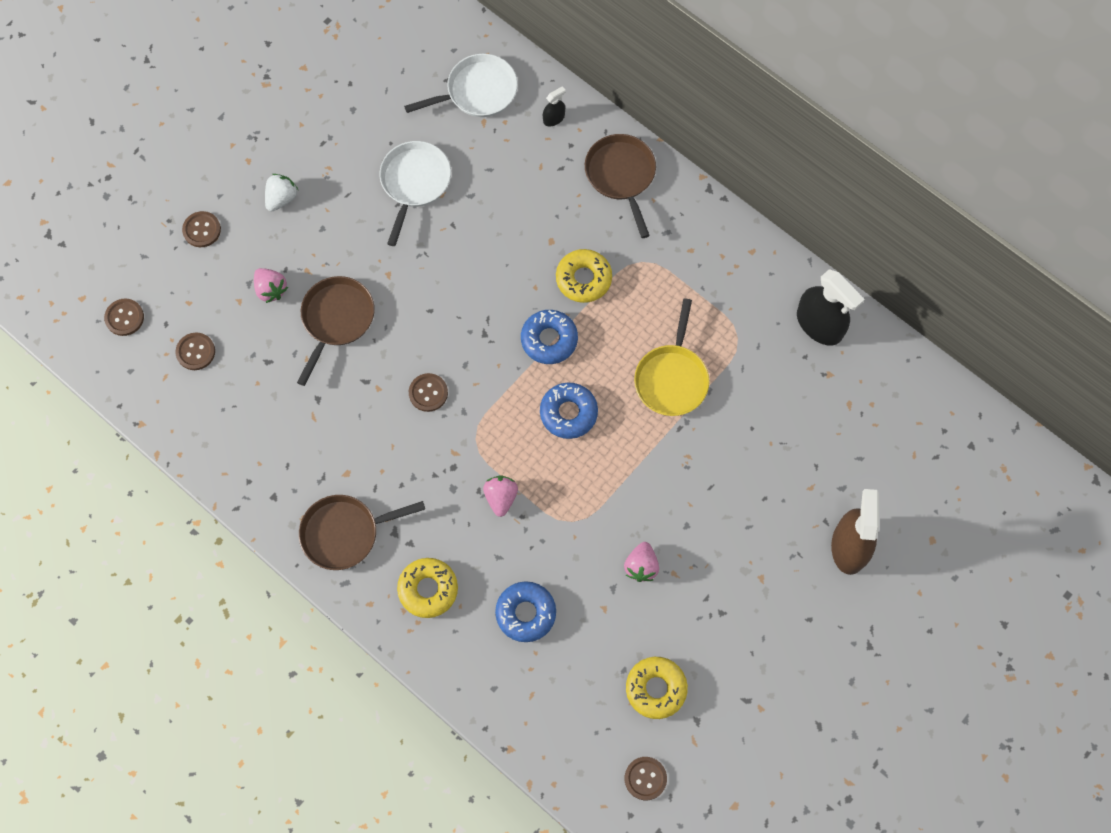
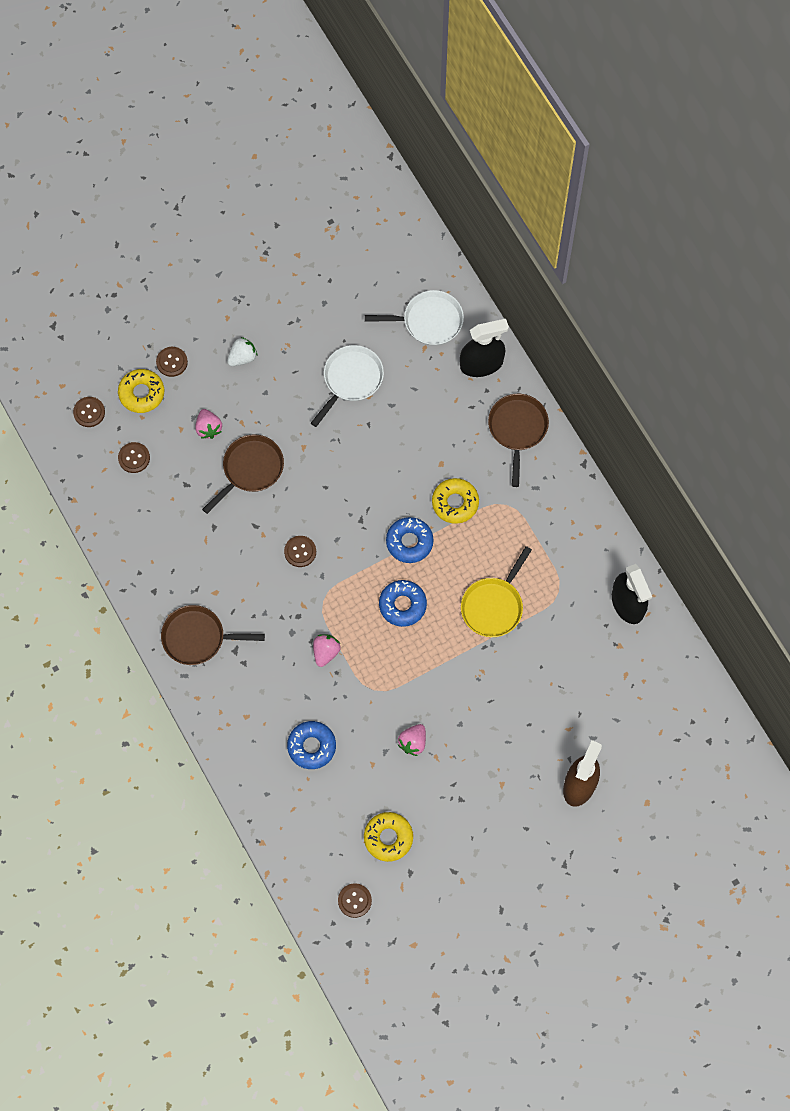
camera: 20 degrees right, 0 degrees up
(428, 589) = (245, 702): yellow donut -> yellow donut (141, 393)
(554, 118) = (481, 364): black spray bottle -> black spray bottle, size x2.16

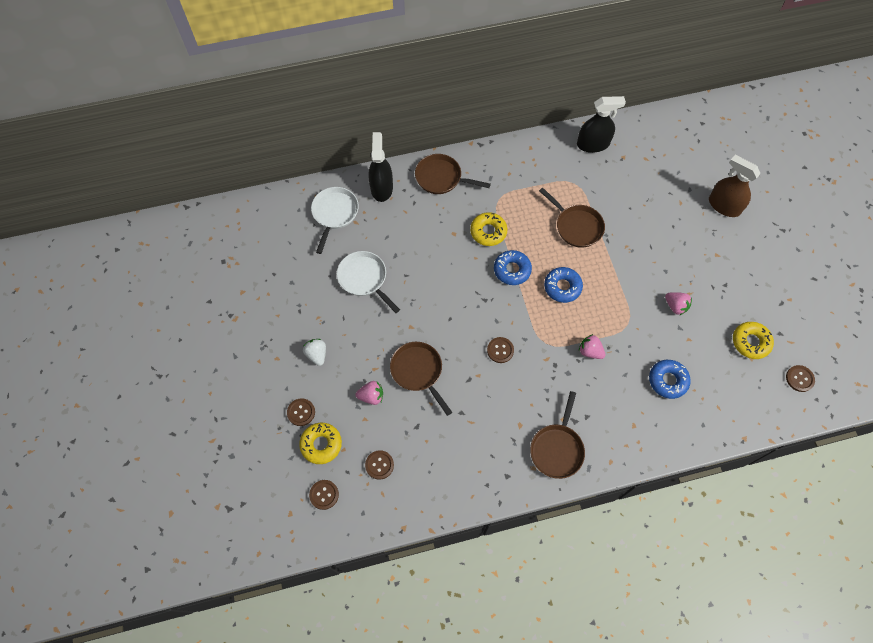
camera: 75 degrees left, 5 degrees down
(494, 606) = (576, 226): yellow pan -> brown pan

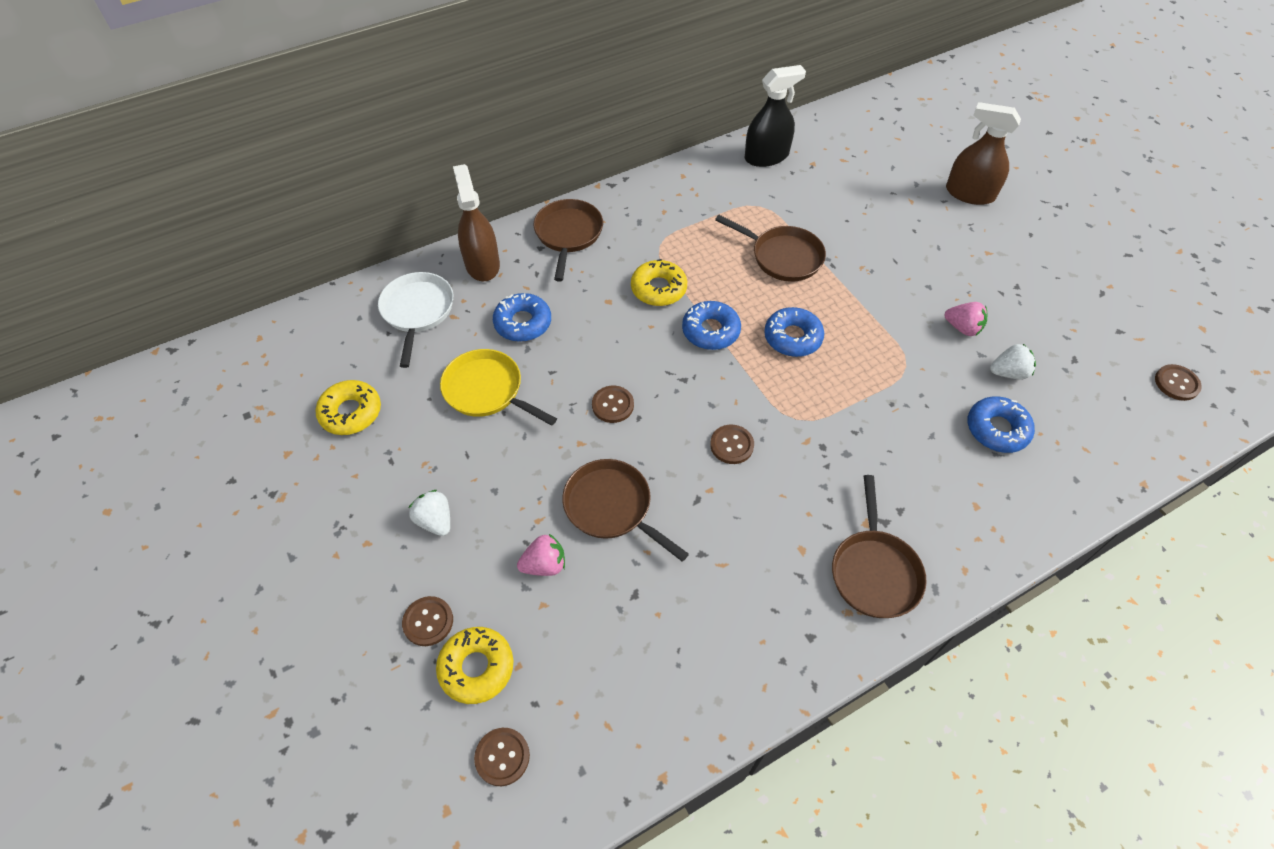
camera: 15 degrees left, 10 degrees down
(364, 279) = (487, 391): white pan -> yellow pan
(379, 465) = (589, 676): brown button -> brown button (613, 405)
(381, 188) = (482, 264): black spray bottle -> brown spray bottle
(397, 237) = (523, 323): none -> blue donut
(441, 178) = (568, 235): brown pan -> brown pan turned 90 degrees clockwise
(590, 351) = (867, 415): pink strawberry -> none
(692, 345) = (1008, 373): none -> white strawberry
(750, 342) = (1086, 351): yellow donut -> yellow donut (351, 412)

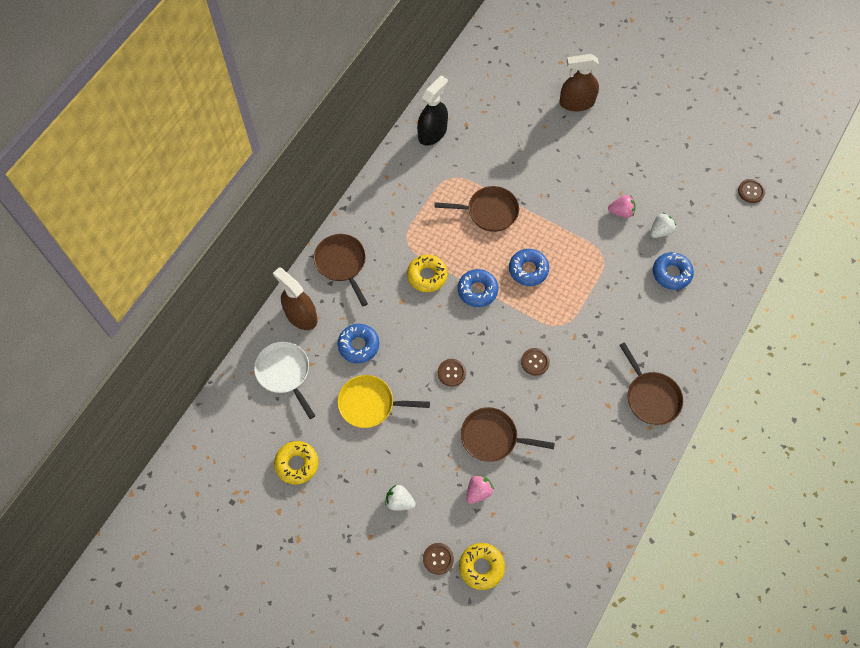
camera: 30 degrees left, 10 degrees up
(502, 757) = (525, 602): brown button -> none

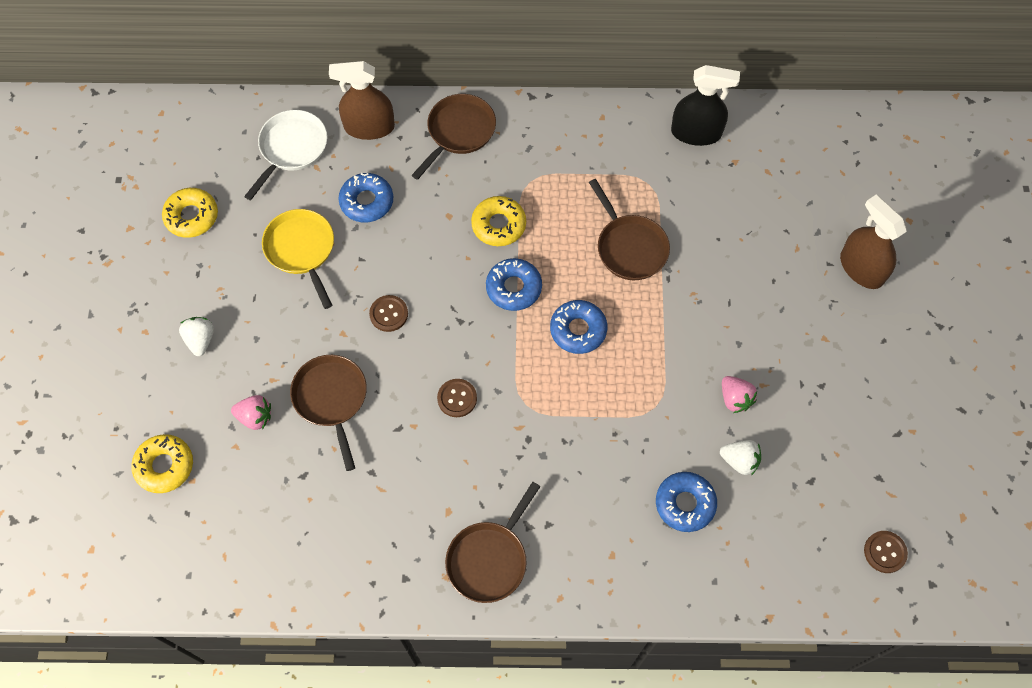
camera: 60 degrees right, 0 degrees up
(301, 315) = (369, 127): brown spray bottle -> brown spray bottle turned 105 degrees counterclockwise
(438, 559) = (152, 414): brown button -> none

